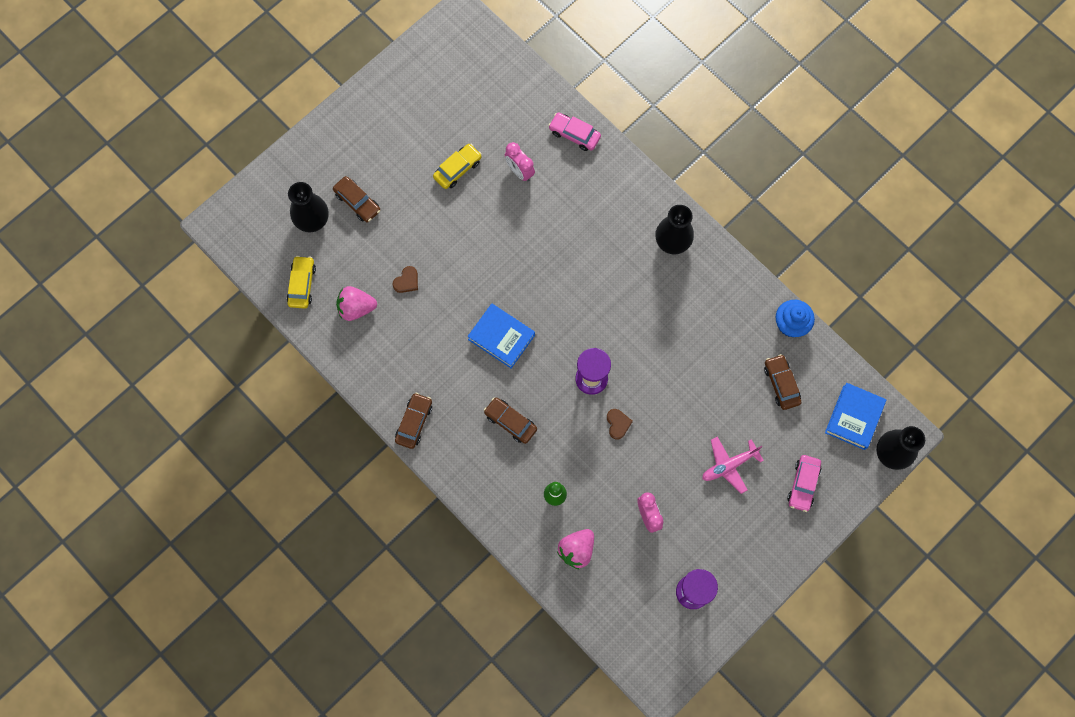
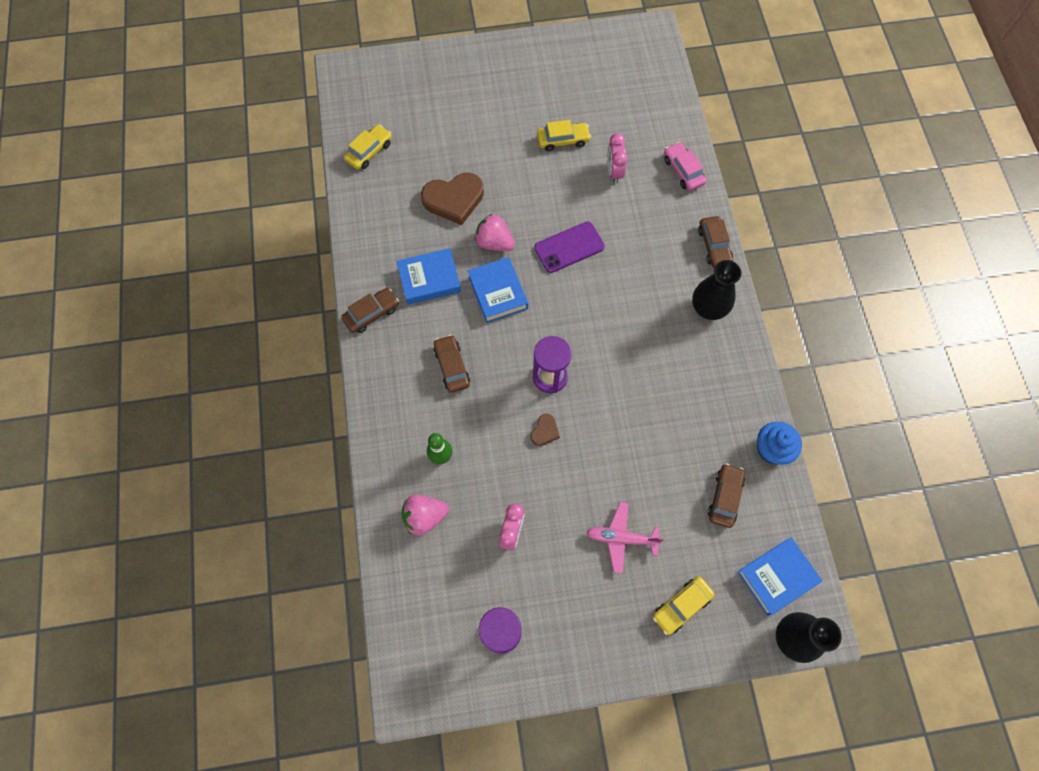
camera: 35 degrees right, 5 degrees down
(312, 220) = (416, 109): black vase -> none
(356, 308) = (397, 195): pink strawberry -> pink strawberry (494, 242)
(357, 202) = (462, 117): brown car -> brown car (714, 246)
(407, 281) = (454, 200): brown heart -> brown heart, size x2.10
(438, 363) = (429, 279): none -> blue book
(530, 261) = (569, 247): none -> purple phone
(803, 484) = (681, 606): pink car -> yellow car

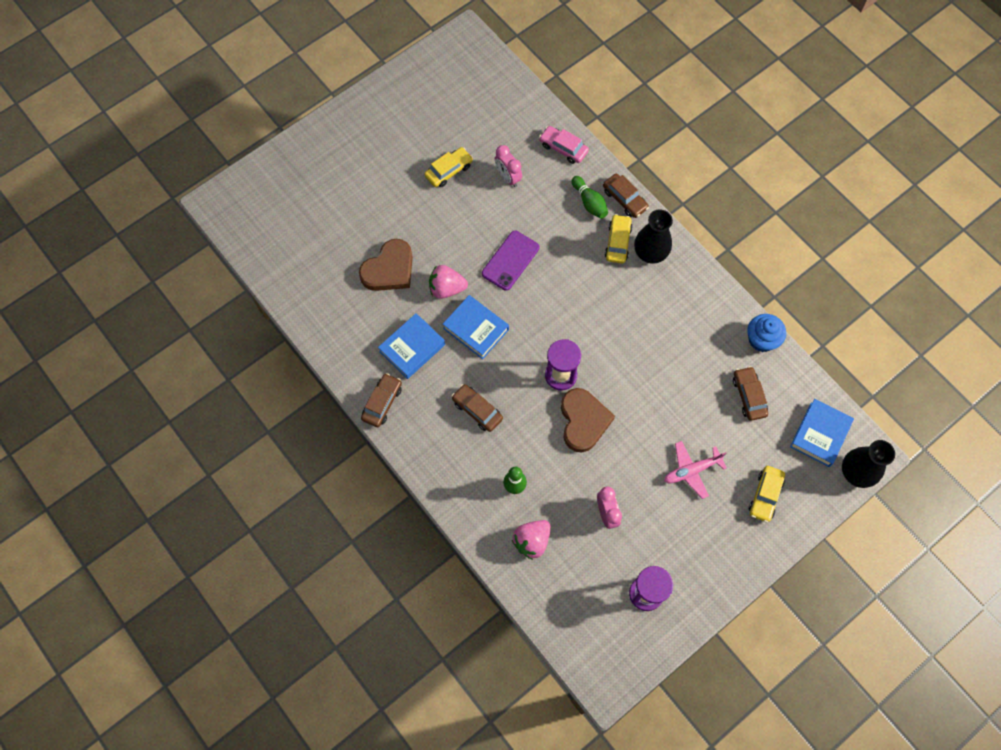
camera: 30 degrees left, 0 degrees up
(369, 151) = (288, 264): yellow car -> yellow car (618, 242)
(545, 431) = (583, 421): brown heart -> brown heart, size x2.10
(677, 232) = (589, 202): none -> green bowling pin

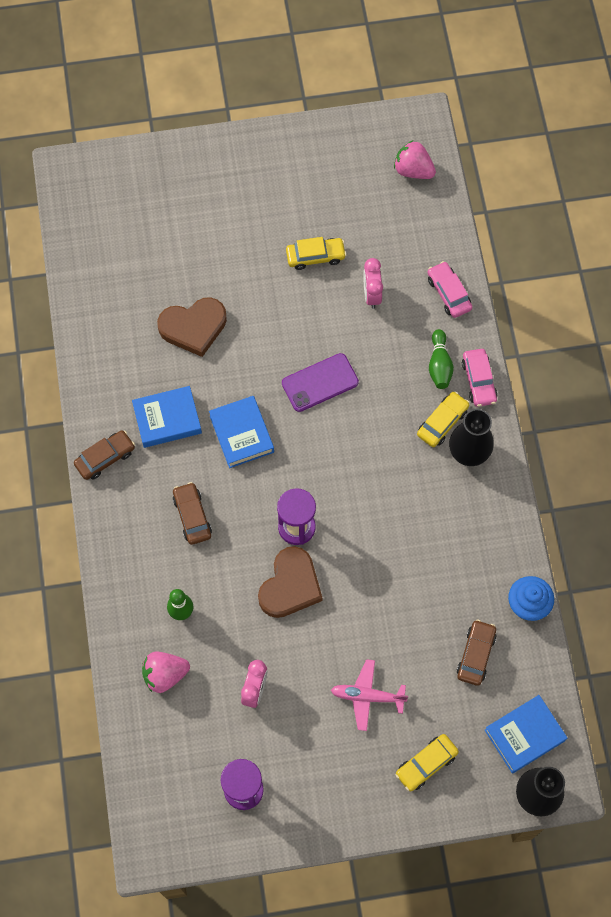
camera: 30 degrees right, 0 degrees up
(446, 288) = (238, 377): pink strawberry -> pink strawberry (413, 170)
(624, 199) = (478, 381): brown car -> pink car

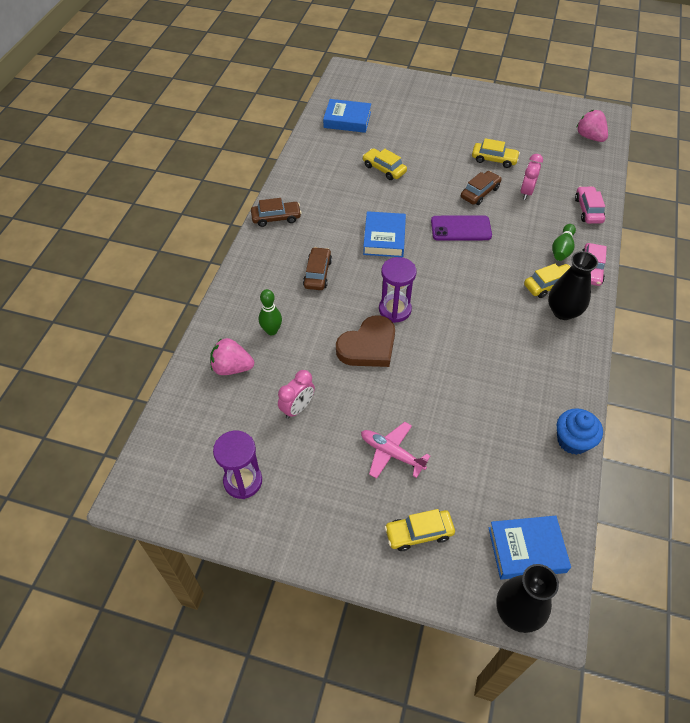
camera: 25 degrees right, 15 degrees down
(167, 419) = (334, 211): blue book -> blue book (347, 120)
(193, 327) = (384, 169): brown heart -> yellow car
(476, 655) = (507, 461): brown car -> brown car (480, 193)

